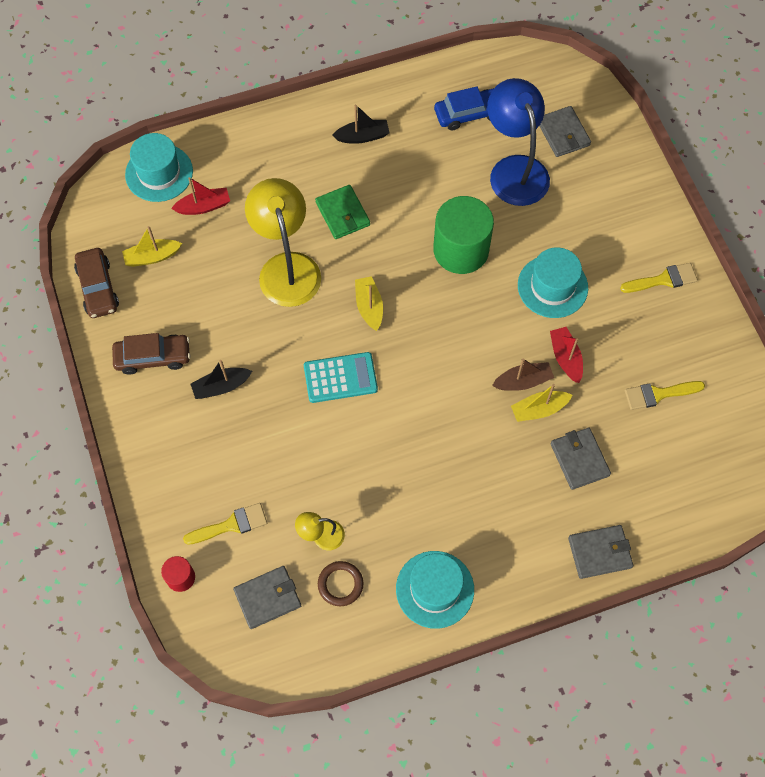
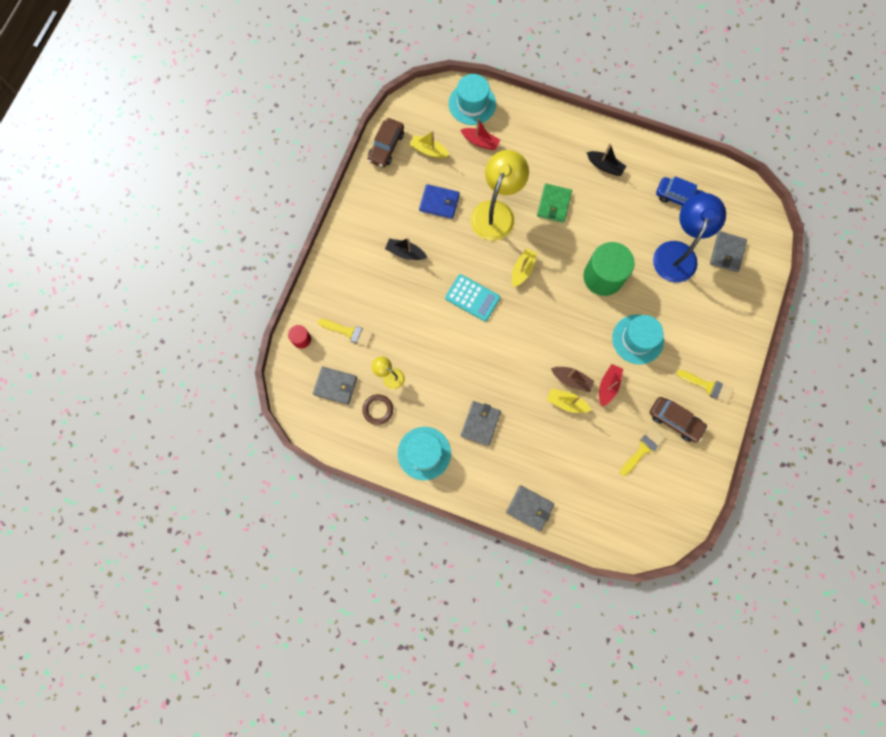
camera: 40 degrees right, 10 degrees up
(153, 357) = (383, 208): brown car -> brown car (675, 420)
(213, 304) = (439, 203): none -> blue wallet
(579, 459) = (564, 449): grey wallet -> grey wallet (480, 423)
(658, 394) = (643, 449): yellow brush -> yellow brush turned 105 degrees clockwise

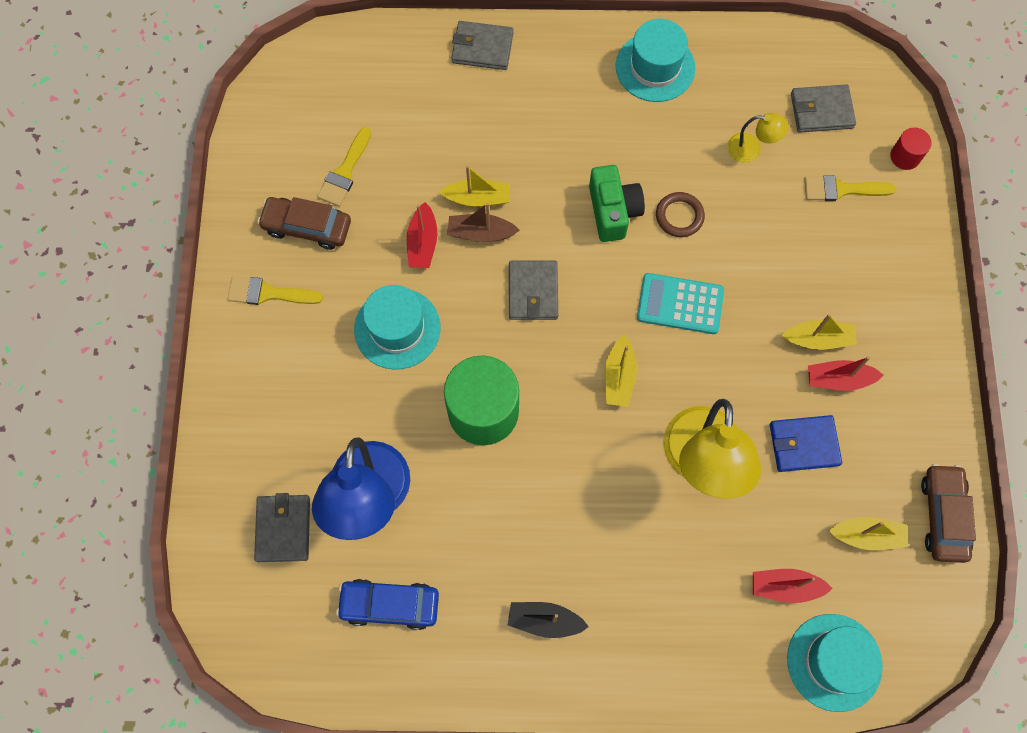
camera: 160 degrees right, 5 degrees down
(378, 410) = (746, 100): brown ring -> brown ring (679, 216)
(405, 228) = (838, 379): none -> red boat
(405, 253) = (818, 339): black boat -> yellow boat
(480, 423) = (592, 129): grey wallet -> grey wallet (533, 292)
(488, 366) = (613, 211): none -> green camera
(553, 204) = (610, 512): green wallet -> none

